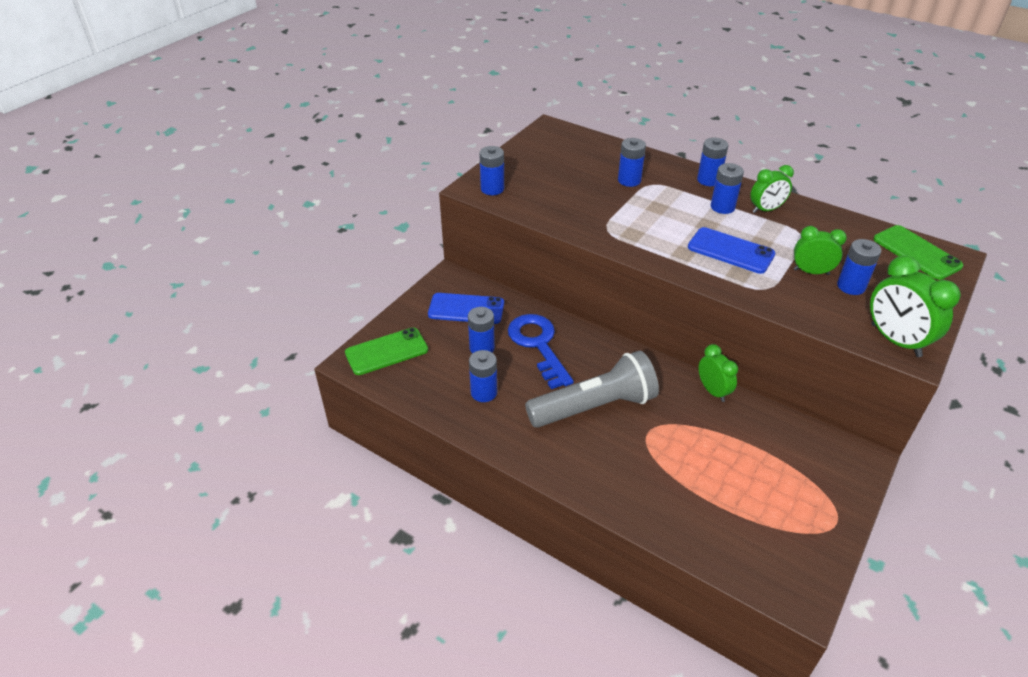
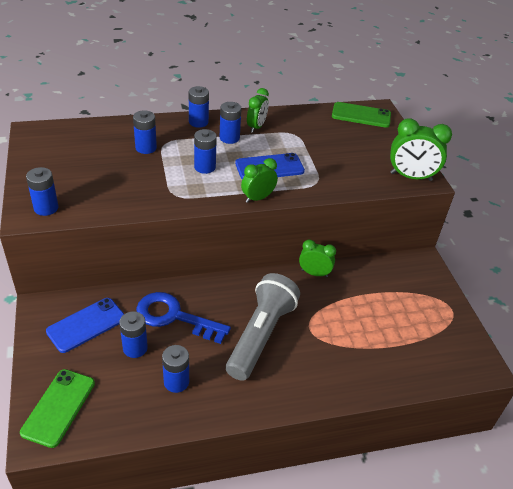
camera: 50 degrees left, 0 degrees up
(811, 272) = (327, 157): green clock -> green clock (258, 198)
(851, 286) = (355, 155): blue battery -> blue battery (205, 167)

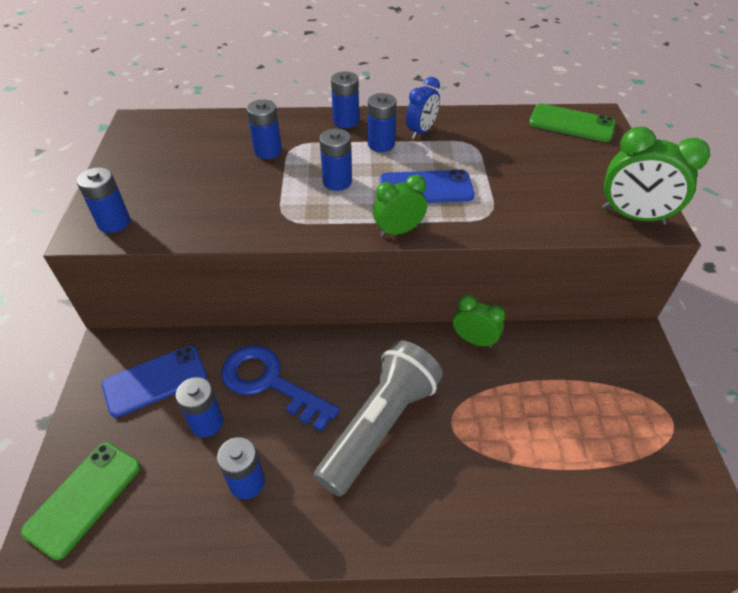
camera: 15 degrees right, 5 degrees up
(256, 127) = (421, 131): green clock -> blue clock

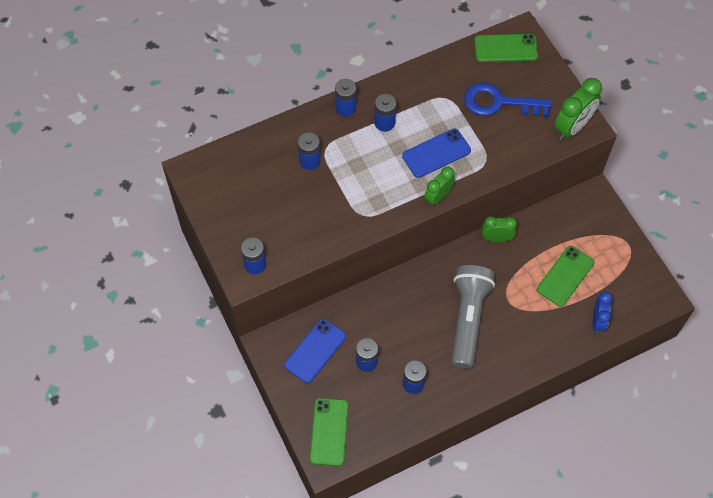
camera: 25 degrees left, 15 degrees up
(270, 383) = (387, 321): blue key -> blue key (499, 102)
(337, 182) = (375, 171): blue battery -> none
(421, 131) = (405, 98): blue clock -> blue clock (598, 321)
(554, 425) = (565, 276): none -> green phone
(633, 216) = (572, 127): green clock -> green clock turned 45 degrees counterclockwise

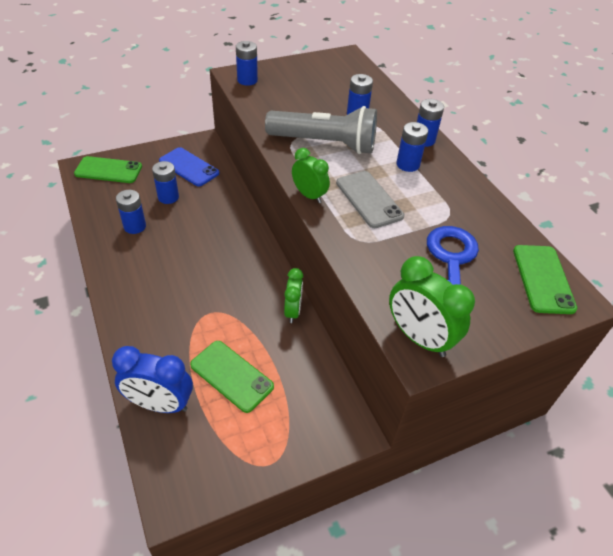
camera: 90 degrees right, 15 degrees down
(436, 153) = (369, 199): blue phone -> grey phone
(468, 319) = (194, 275): grey flashlight -> grey flashlight (325, 144)
(598, 321) = (160, 404): blue clock -> blue clock, size x1.54

